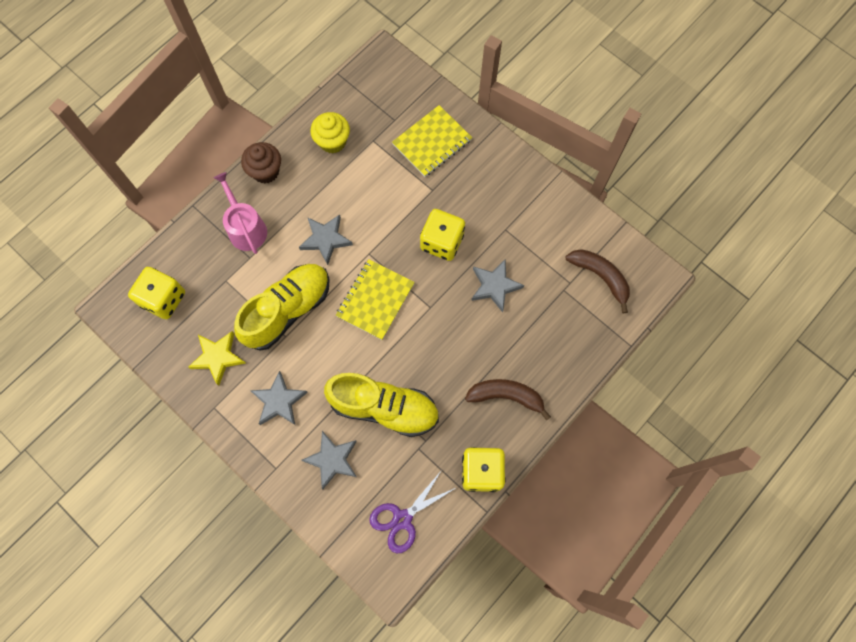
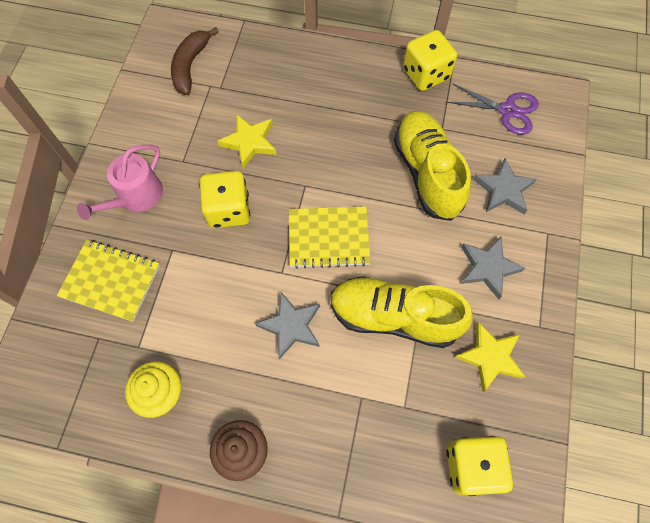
camera: 120 degrees left, 5 degrees down
(245, 228) = (329, 426): pink watering can -> pink watering can (136, 197)
(495, 286) = (249, 142): grey star -> yellow star
(506, 396) = (349, 86): brown banana -> none

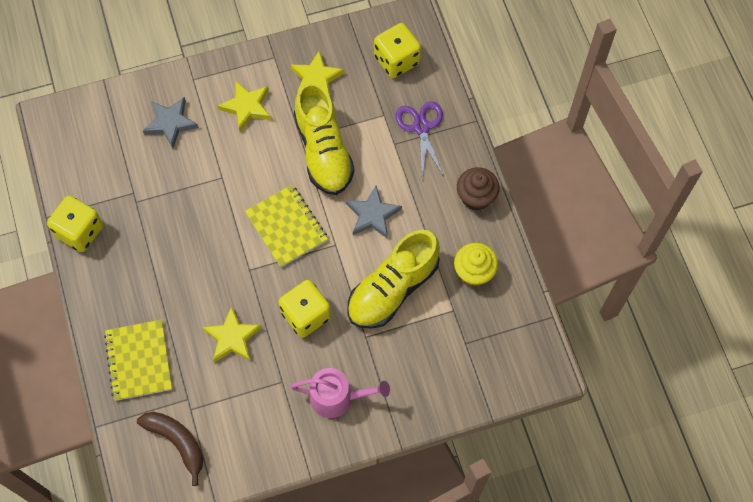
camera: 120 degrees left, 0 degrees up
(111, 281) = (418, 365): yellow notebook -> yellow notebook (139, 361)
(190, 65) = (177, 442): brown banana -> brown banana turned 120 degrees counterclockwise
(427, 173) = (185, 184): yellow shoe -> yellow shoe (392, 289)
(488, 268) = (247, 107): grey star -> yellow star
(507, 110) = (87, 151): purple scissors -> purple scissors (421, 127)

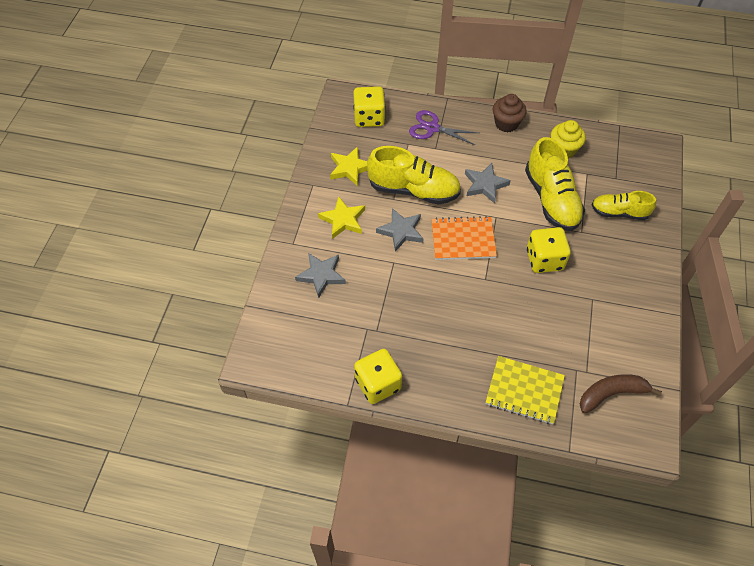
camera: 60 degrees left, 10 degrees down
(232, 338) = (538, 315): yellow star -> none
(263, 165) = (401, 231): none -> grey star
(286, 227) = (463, 239): yellow notebook -> orange notebook
(337, 397) = (622, 270): pink watering can -> none
(415, 365) = (619, 212): none -> yellow shoe

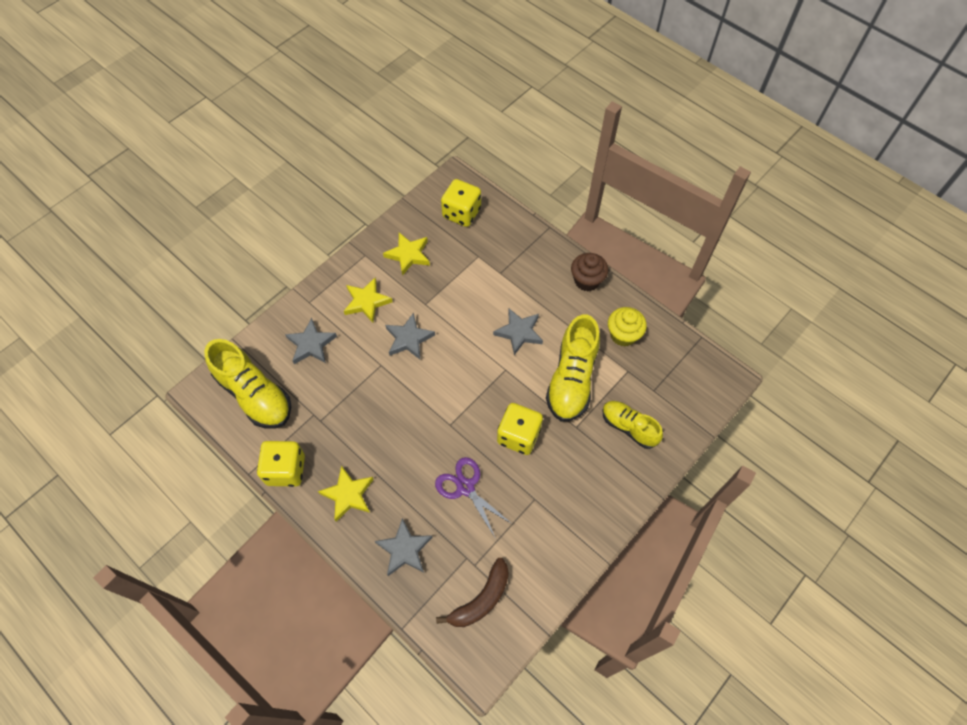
camera: 30 degrees right, 5 degrees up
(413, 190) = (449, 304): yellow shoe -> yellow shoe (254, 394)
(432, 128) = (512, 251): purple scissors -> purple scissors (465, 487)
(446, 375) = (348, 495): none -> yellow star
(463, 239) = (458, 376): orange notebook -> none
(524, 391) = (404, 549): yellow notebook -> grey star
(611, 394) = (481, 599): brown banana -> brown banana turned 120 degrees clockwise

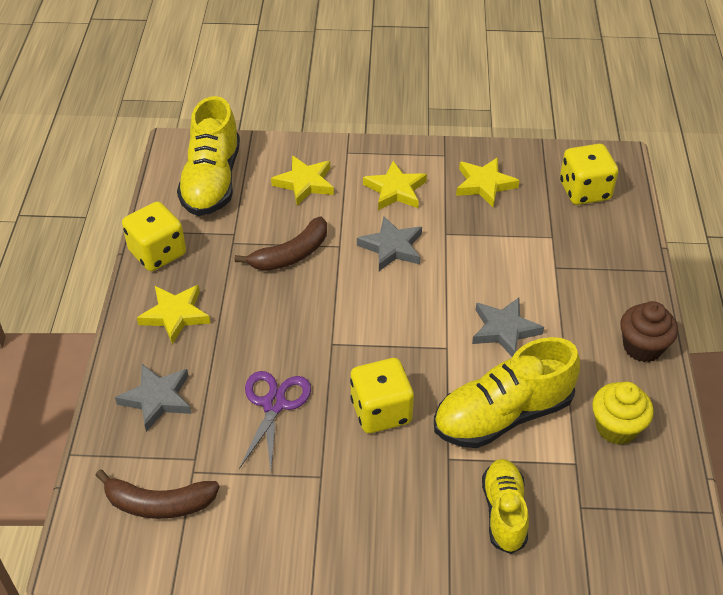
camera: 50 degrees right, 15 degrees down
(311, 344) = (305, 183): grey star -> yellow star
(362, 396) = (291, 255): none -> brown banana

